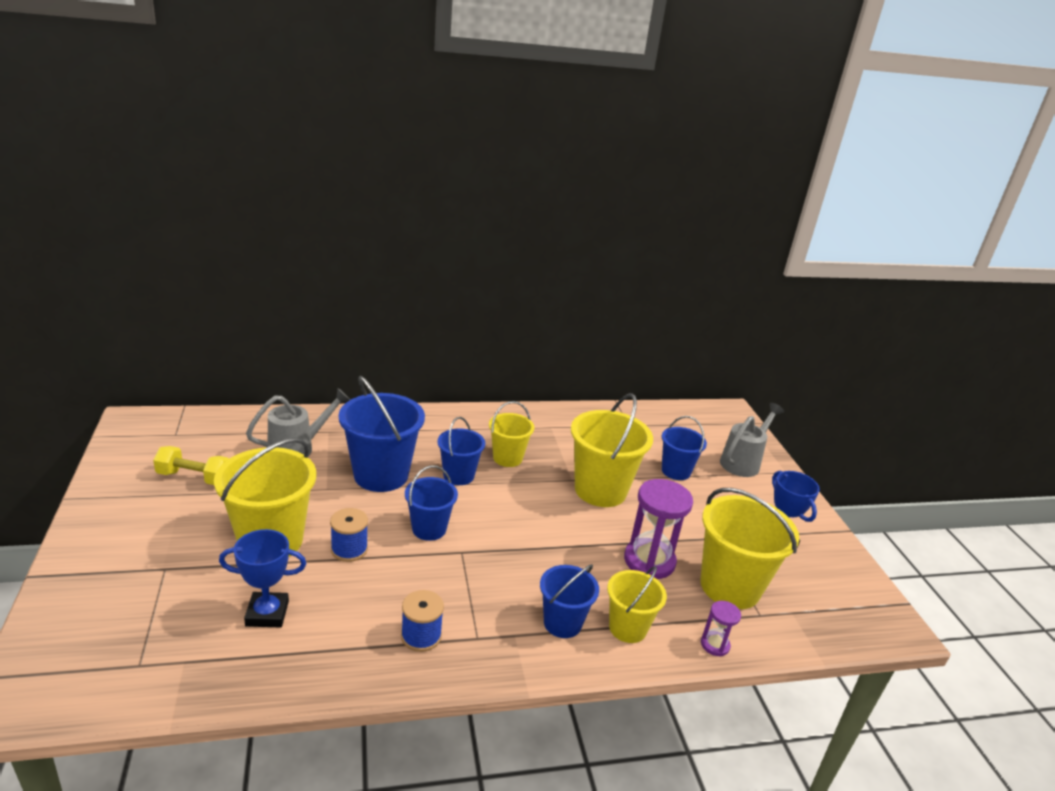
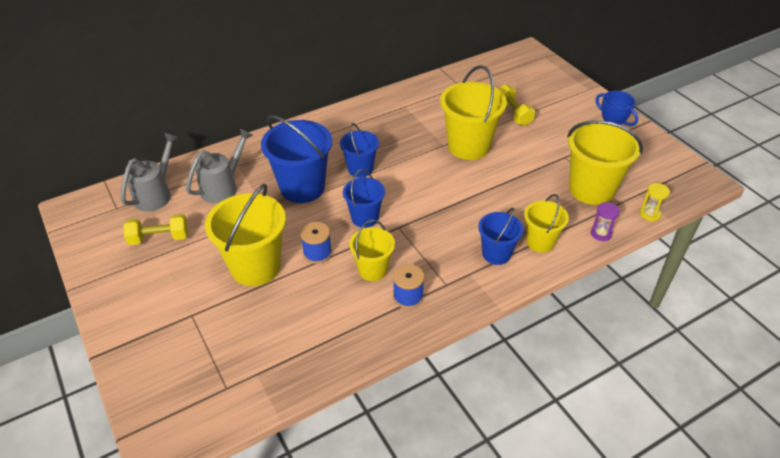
camera: 15 degrees left, 15 degrees up
(267, 613) = (291, 320): blue trophy -> none
(507, 458) = (388, 142): yellow bucket -> yellow bucket (373, 270)
(649, 561) = (530, 189): purple hourglass -> none
(676, 471) = (513, 113): blue bucket -> yellow dumbbell
(743, 462) = (556, 90): grey watering can -> grey watering can (156, 194)
(795, 642) = (650, 214): none -> yellow hourglass

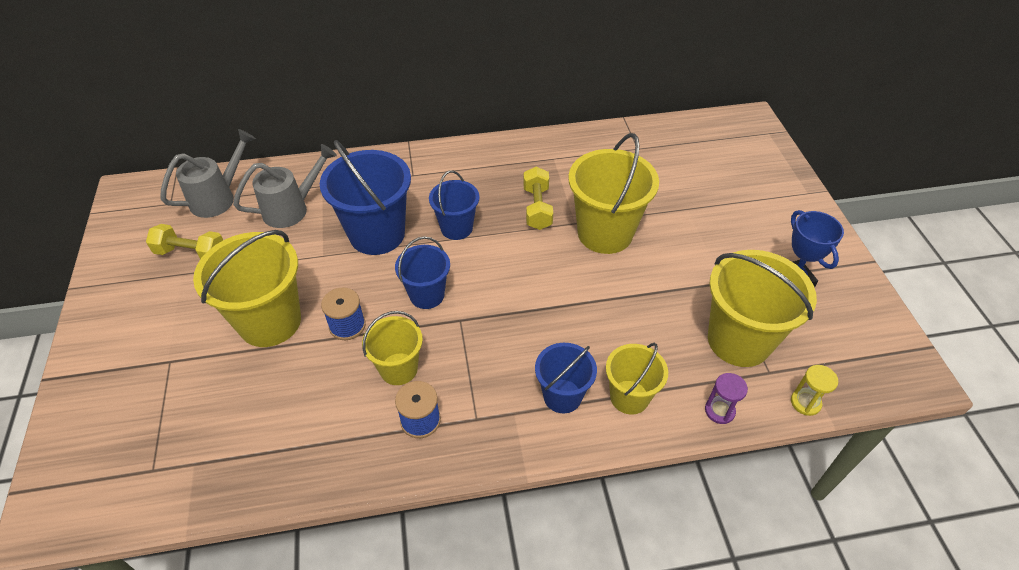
camera: 20 degrees right, 5 degrees up
(513, 113) = (686, 202): yellow dumbbell -> yellow dumbbell (537, 208)

